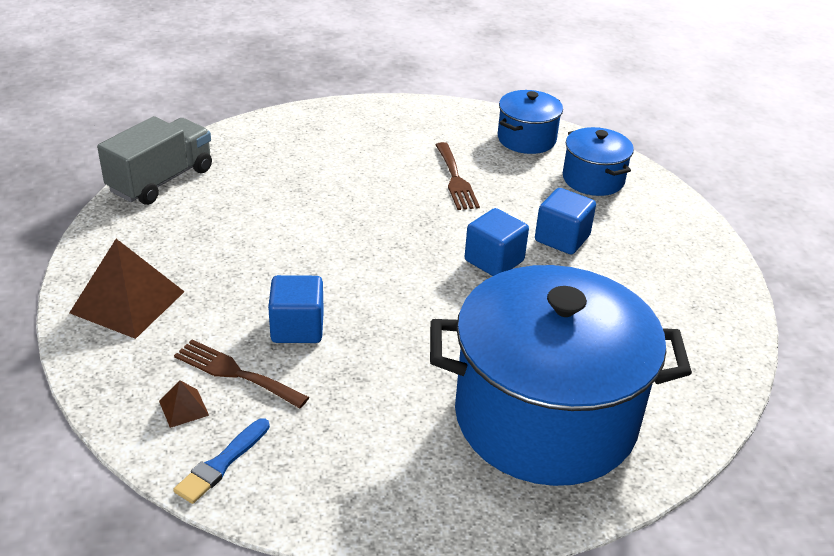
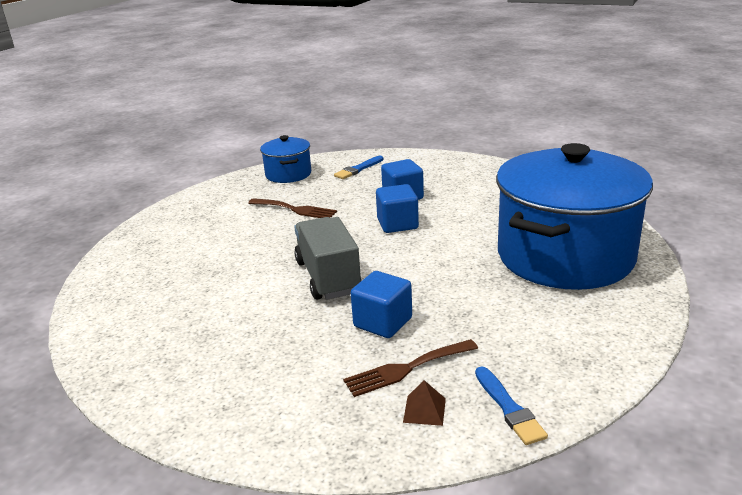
camera: 50 degrees left, 10 degrees down
(127, 302) = (249, 404): brown pyramid -> none
(161, 180) = (101, 334): grey truck -> grey truck (328, 277)
(593, 179) = (358, 169): blue pot -> blue brush

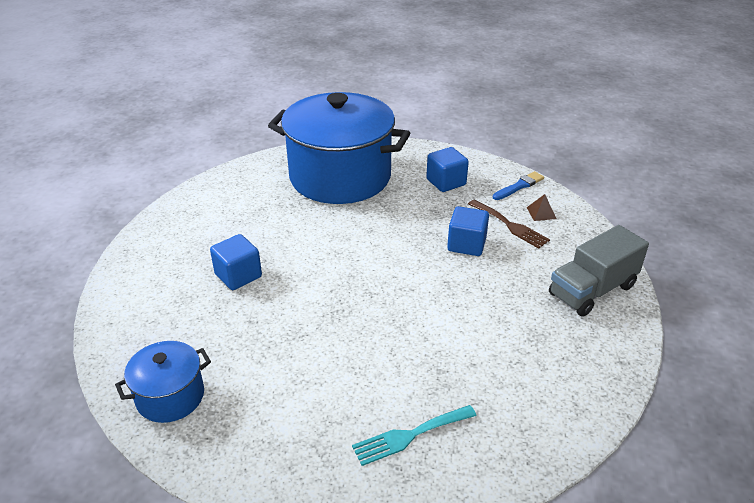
camera: 110 degrees left, 10 degrees up
(170, 249) = (410, 435): none -> turquoise fork
(295, 209) = (283, 353): brown fork -> none
(328, 277) = (417, 288): grey truck -> grey truck (592, 290)
(358, 169) = (155, 329): blue brush -> none
(397, 224) = (305, 267): blue cube -> blue cube (446, 182)

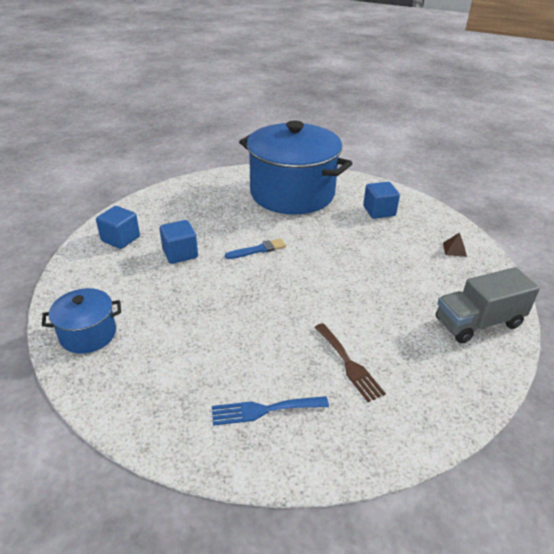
camera: 15 degrees right, 0 degrees up
(410, 435) = (264, 410): turquoise fork -> blue fork
(466, 244) = (377, 263): blue cube -> blue cube (120, 239)
(510, 225) = (422, 255): brown fork -> brown fork (349, 364)
(519, 186) = (443, 224): blue brush -> blue brush (258, 250)

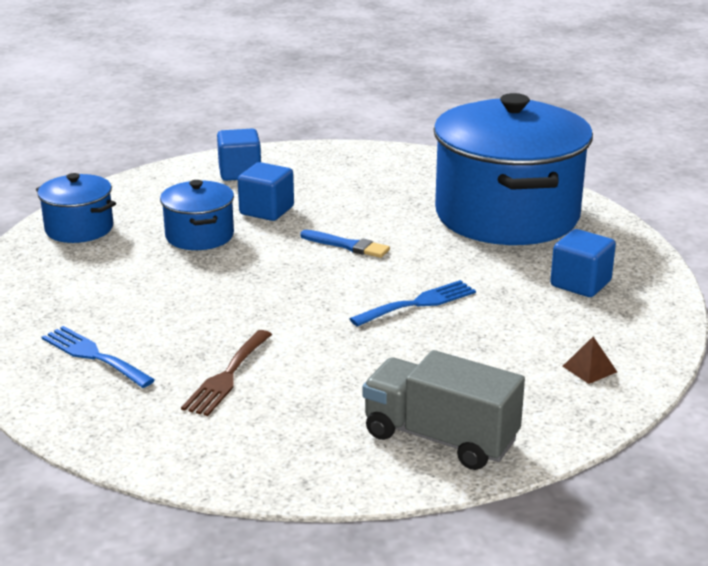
camera: 50 degrees right, 10 degrees down
(173, 291) = (199, 236): none -> blue pot
(344, 261) = (418, 303): none -> blue fork

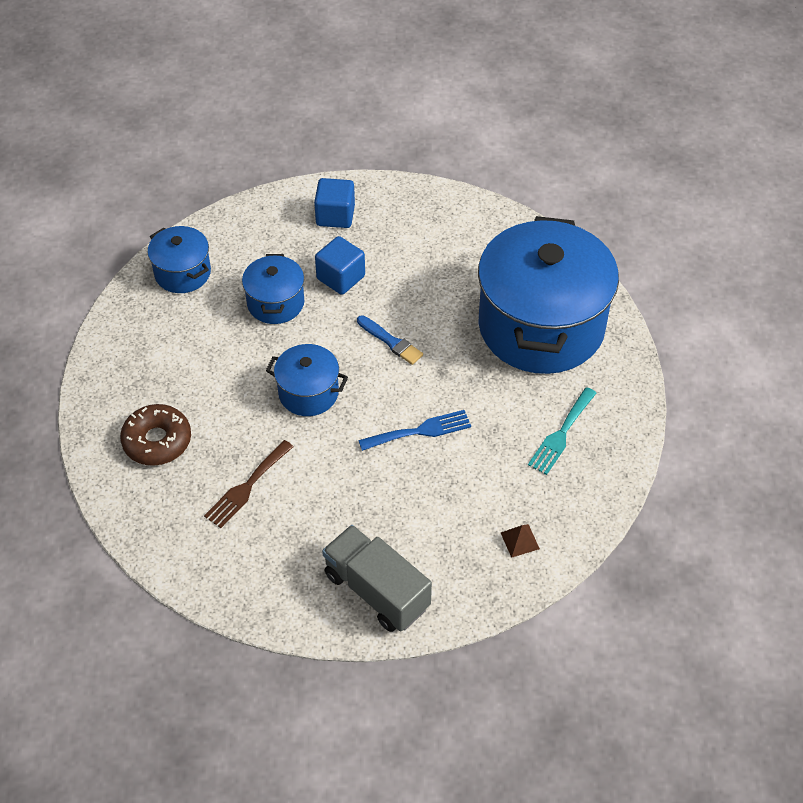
camera: 15 degrees right, 25 degrees up
(93, 356) = (157, 441): blue fork -> brown donut
(270, 293) = (308, 393): none -> blue pot
(580, 284) = (561, 434): blue cube -> turquoise fork

